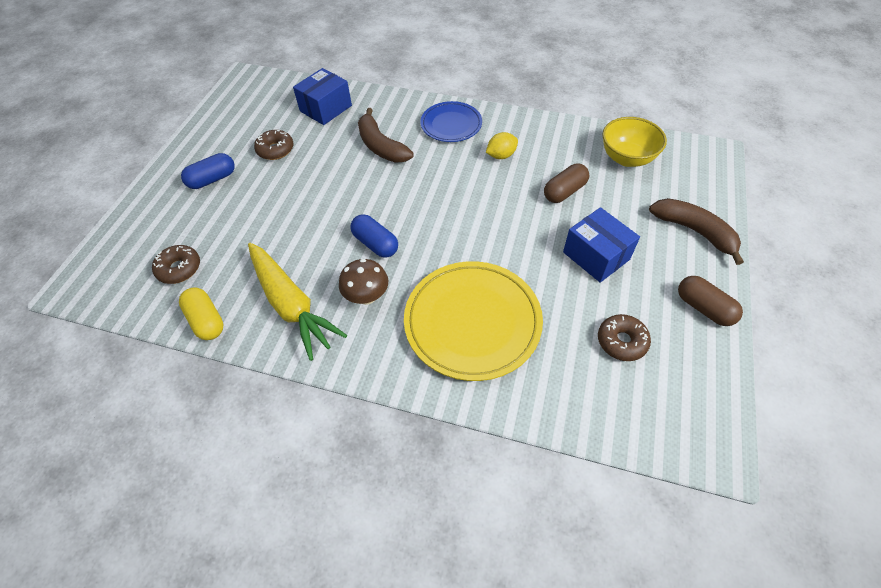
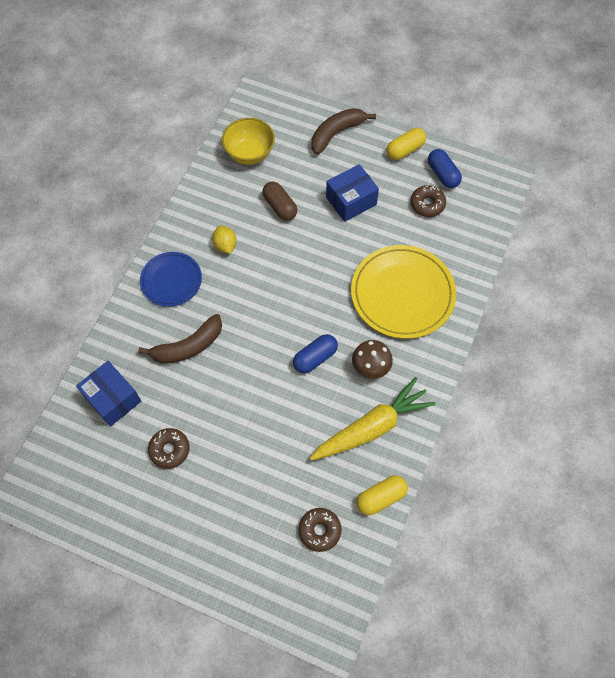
camera: 85 degrees left, 10 degrees up
(212, 179) = (202, 513): blue capsule -> blue capsule (442, 174)
(704, 308) = (405, 150): brown capsule -> yellow capsule

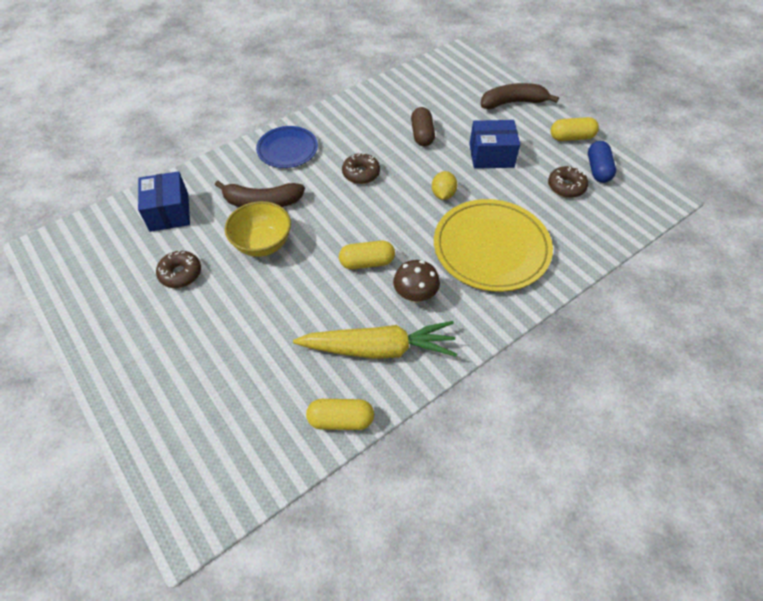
camera: 30 degrees right, 10 degrees down
(225, 245) = (353, 143): yellow lemon -> yellow lemon (443, 194)
(249, 153) = (423, 89): yellow bowl -> yellow bowl (263, 244)
(315, 358) = (367, 262): blue capsule -> yellow capsule
(319, 530) = (257, 417): brown donut -> brown donut (361, 173)

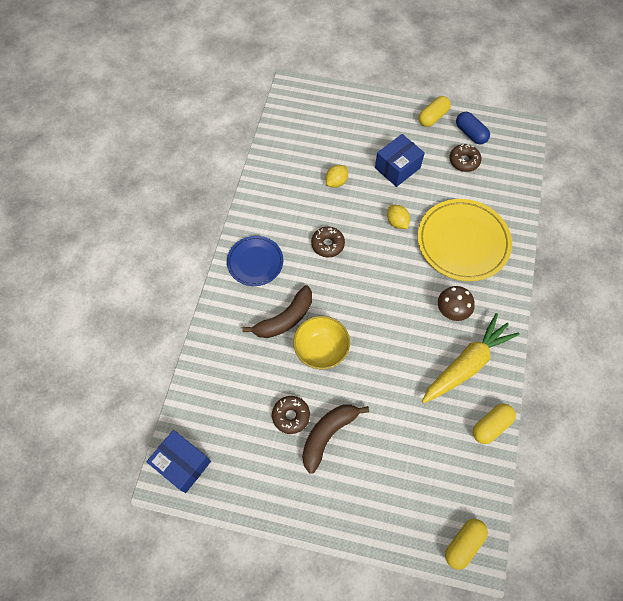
camera: 40 degrees left, 10 degrees up
(169, 212) = (227, 378): blue box -> blue box (182, 464)
(367, 262) = (401, 310): yellow capsule -> yellow capsule (463, 544)
(422, 135) = (336, 182): brown capsule -> yellow lemon
(513, 103) = (370, 111): brown banana -> brown banana (328, 435)

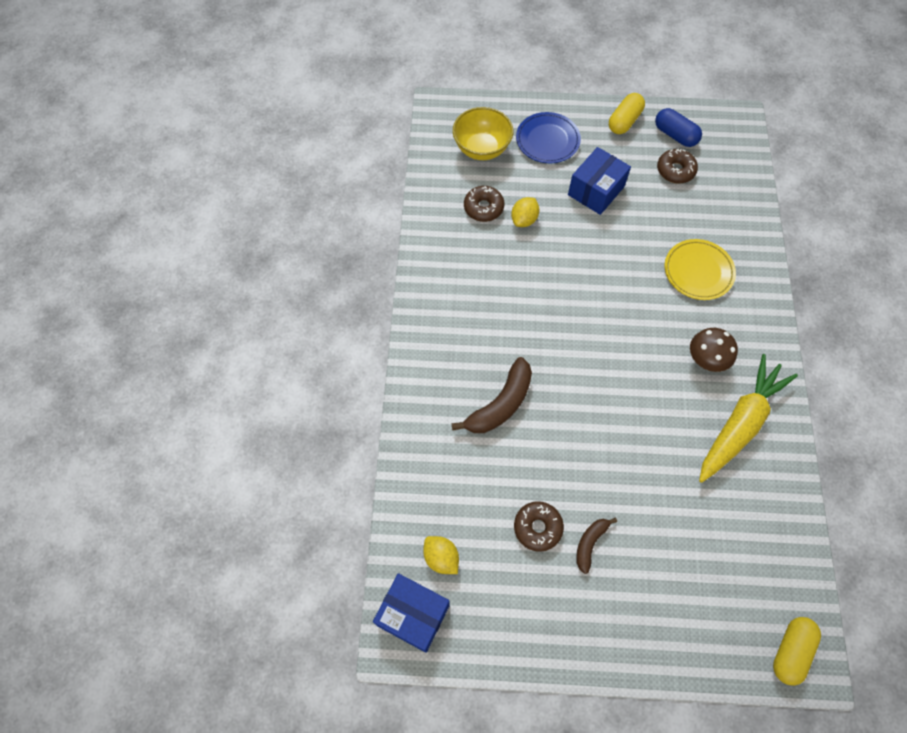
camera: 10 degrees left, 0 degrees up
(255, 262) = (445, 337): blue plate -> blue plate (547, 140)
(321, 350) = (555, 436): yellow bowl -> yellow bowl (482, 148)
(327, 244) = (532, 301): brown donut -> brown donut (483, 208)
(328, 435) = (590, 543): brown banana -> brown banana, size x0.57
(397, 222) = (611, 259): yellow lemon -> yellow lemon (441, 558)
(463, 242) = (698, 271): yellow plate -> yellow plate, size x0.60
(491, 426) = (788, 496): yellow capsule -> none

